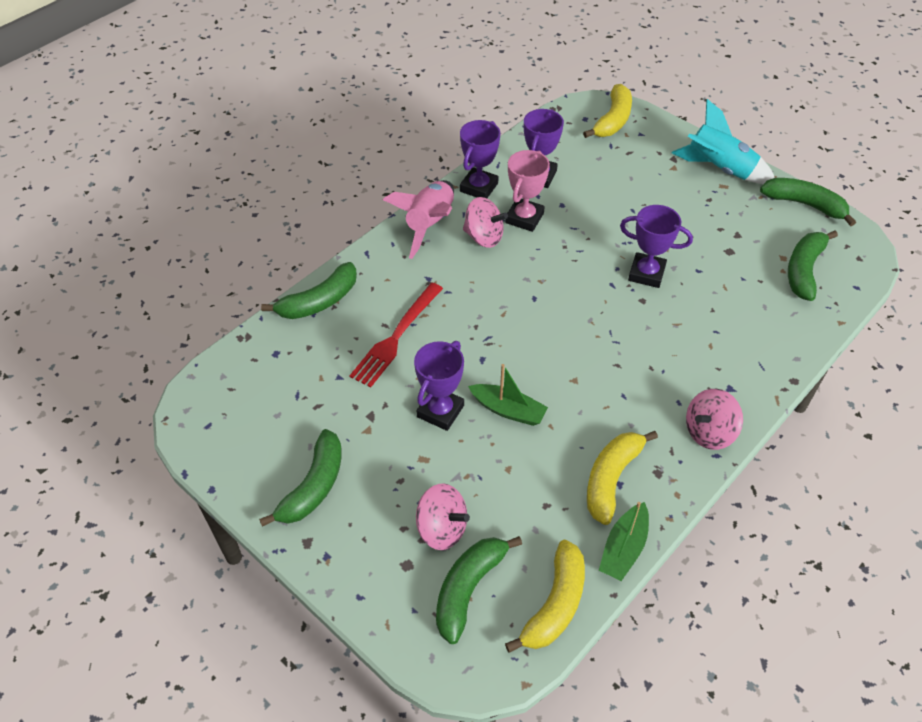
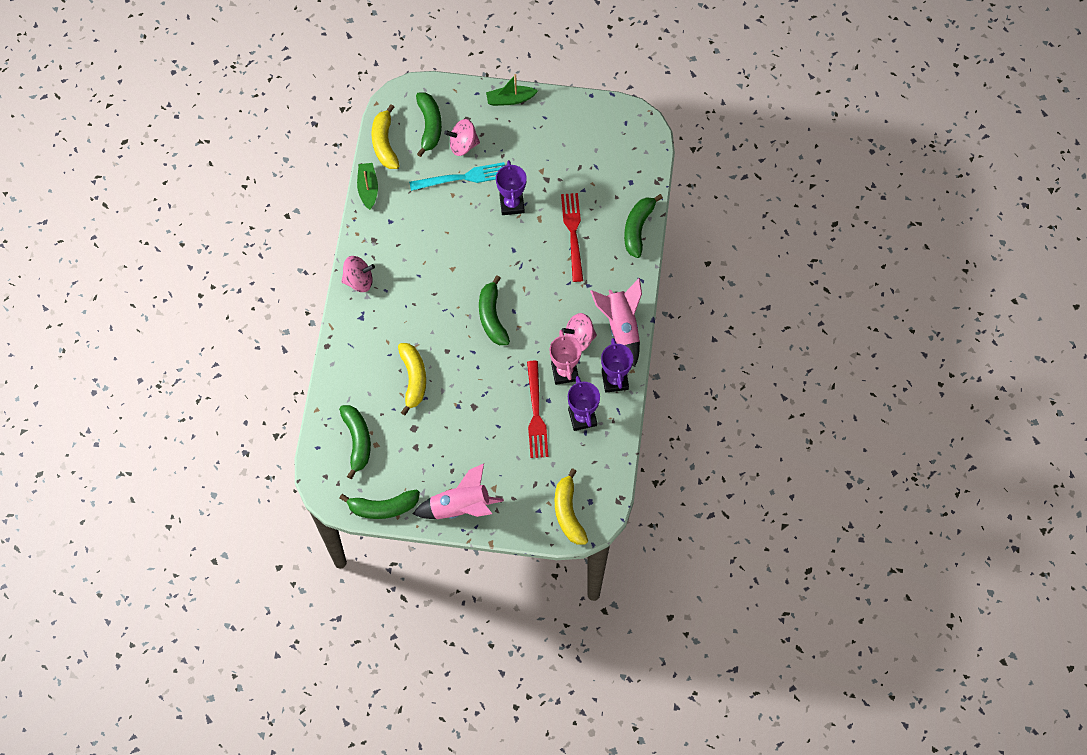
camera: 145 degrees right, 15 degrees up
(313, 486) = (542, 126): green banana -> green banana (492, 317)
(476, 483) = (463, 177): none -> turquoise fork
(508, 410) = (476, 227): green boat -> green boat (510, 99)
(584, 200) = (536, 414): none -> red fork
(611, 479) = (396, 221): yellow banana -> yellow banana (413, 379)
(646, 273) = (456, 374): purple trophy -> none
(709, 432) = (359, 281): pink spinning top -> pink spinning top turned 60 degrees clockwise
(719, 169) = (460, 507): turquoise rocket -> pink rocket

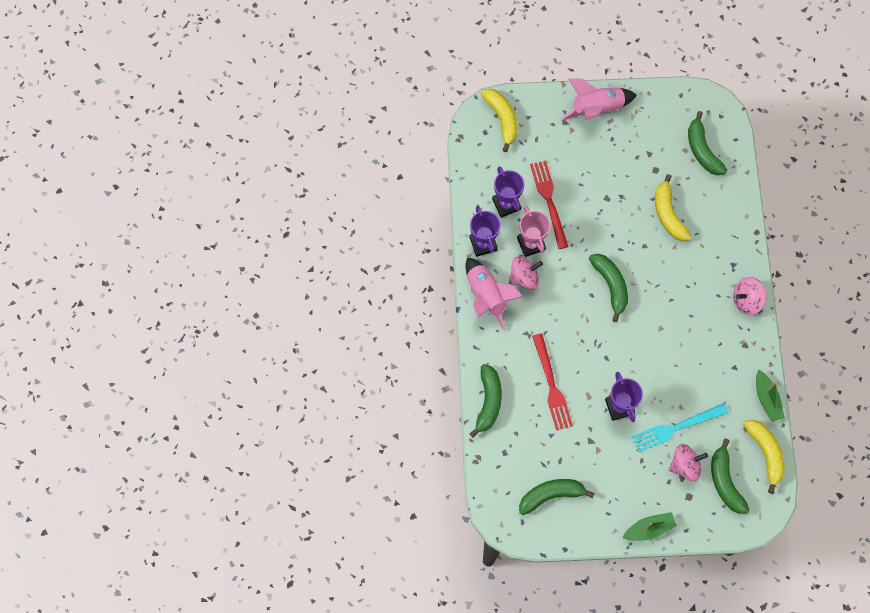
camera: 170 degrees right, 5 degrees up
(383, 507) = (663, 98): green banana -> green banana (551, 495)

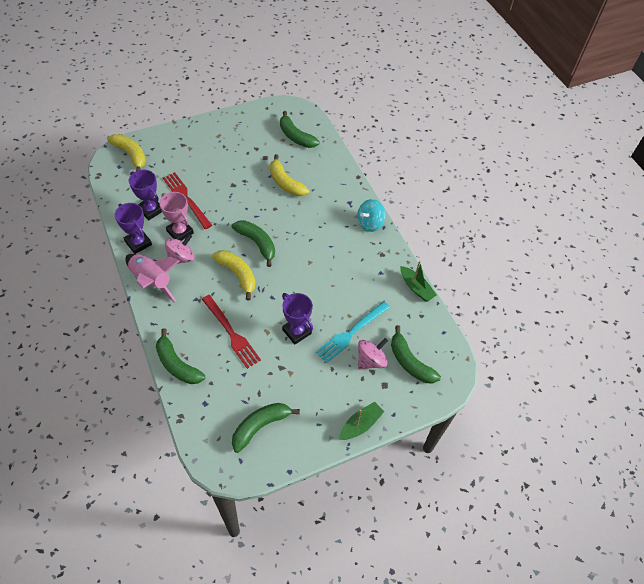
camera: 25 degrees left, 15 degrees down
(488, 401) = (177, 364): green banana -> green banana turned 150 degrees clockwise
(596, 109) = (205, 130): pink rocket -> none
(746, 300) = (370, 223): pink spinning top -> turquoise spinning top
(765, 453) = (433, 329): yellow banana -> yellow banana (237, 274)

